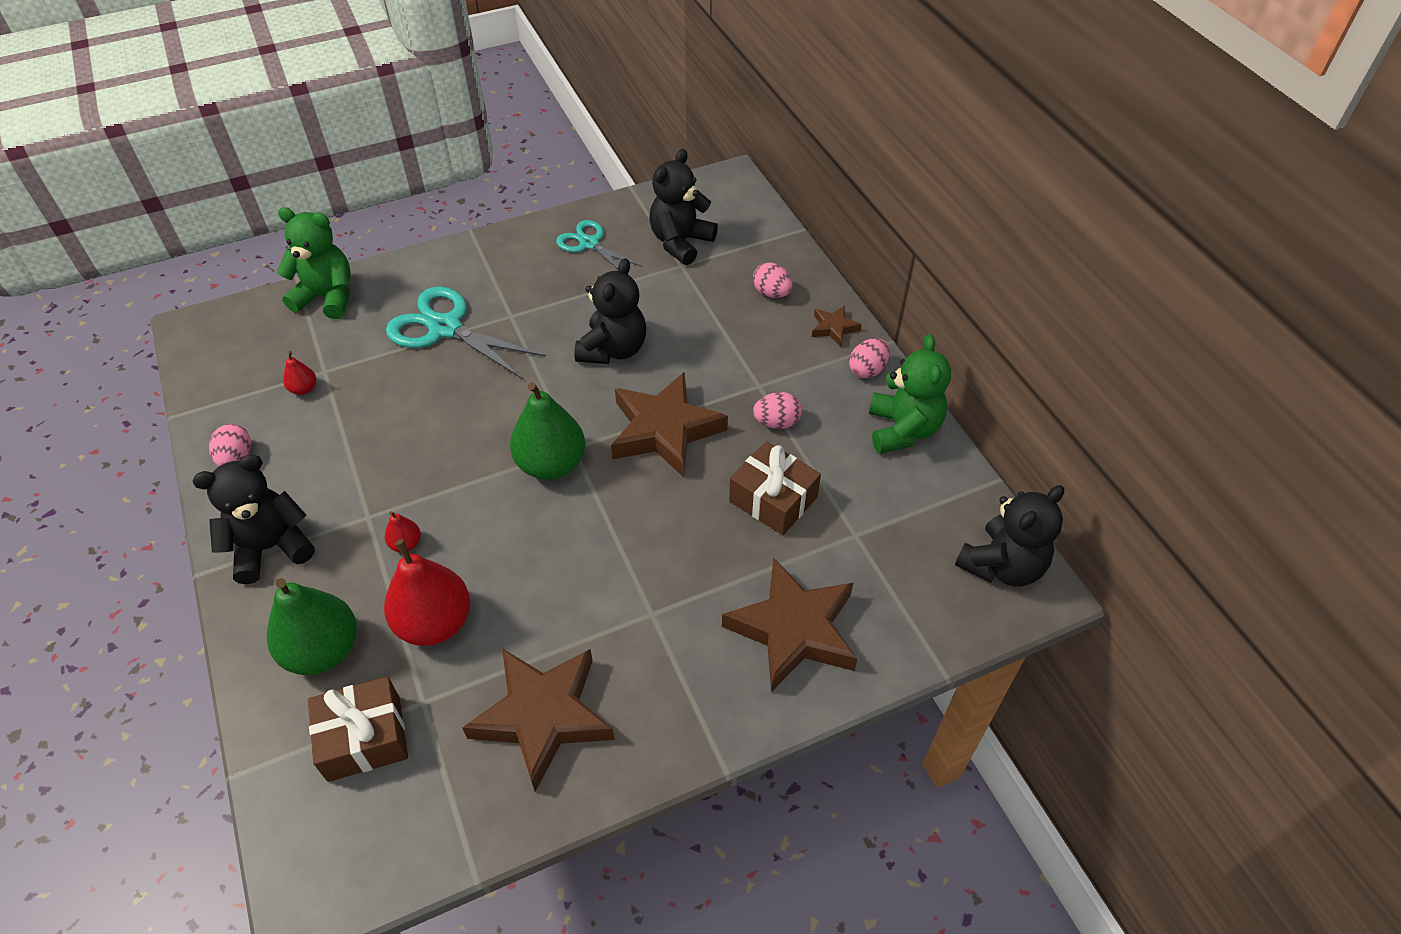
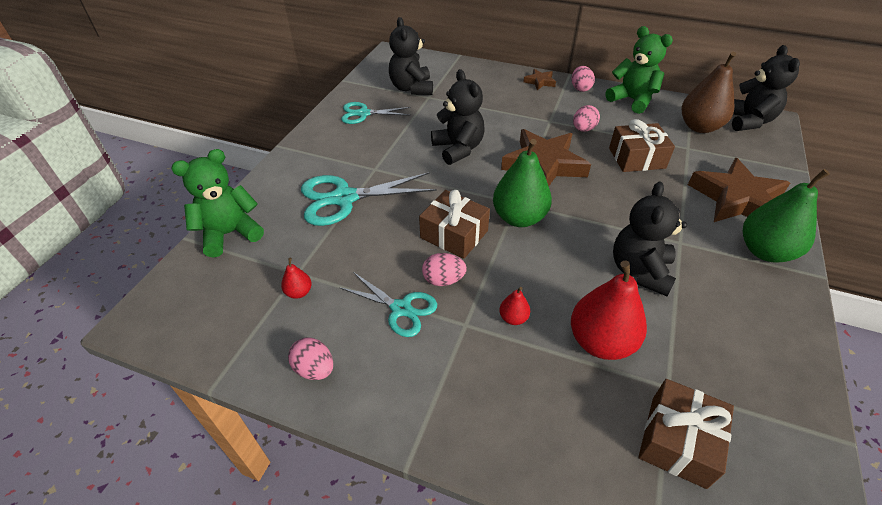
camera: 45 degrees left, 5 degrees down
(271, 547) = (433, 397): black teddy bear -> black teddy bear (639, 271)
(323, 650) = (570, 420): green pear -> green pear (765, 251)
(346, 463) = (401, 308): none -> turquoise scissors
(475, 434) = (454, 234): none -> brown gift
(543, 716) = (727, 332): brown star -> none
(771, 293) = (490, 84): pink egg -> pink egg (443, 280)
(921, 523) = (699, 127): none -> brown pear

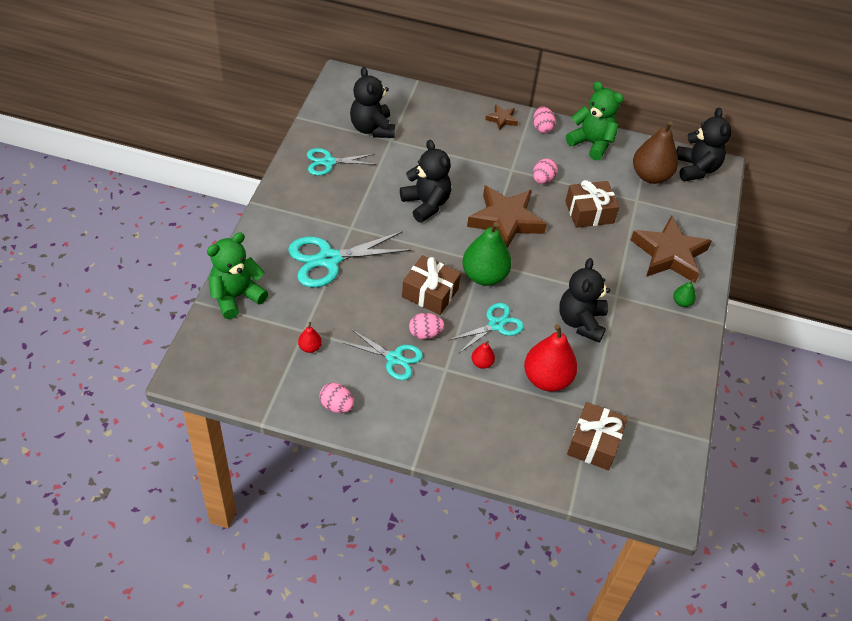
camera: 10 degrees left, 5 degrees up
(532, 272) = (496, 325): none -> turquoise scissors
(765, 251) = (681, 302): green pear -> green pear, size x0.45

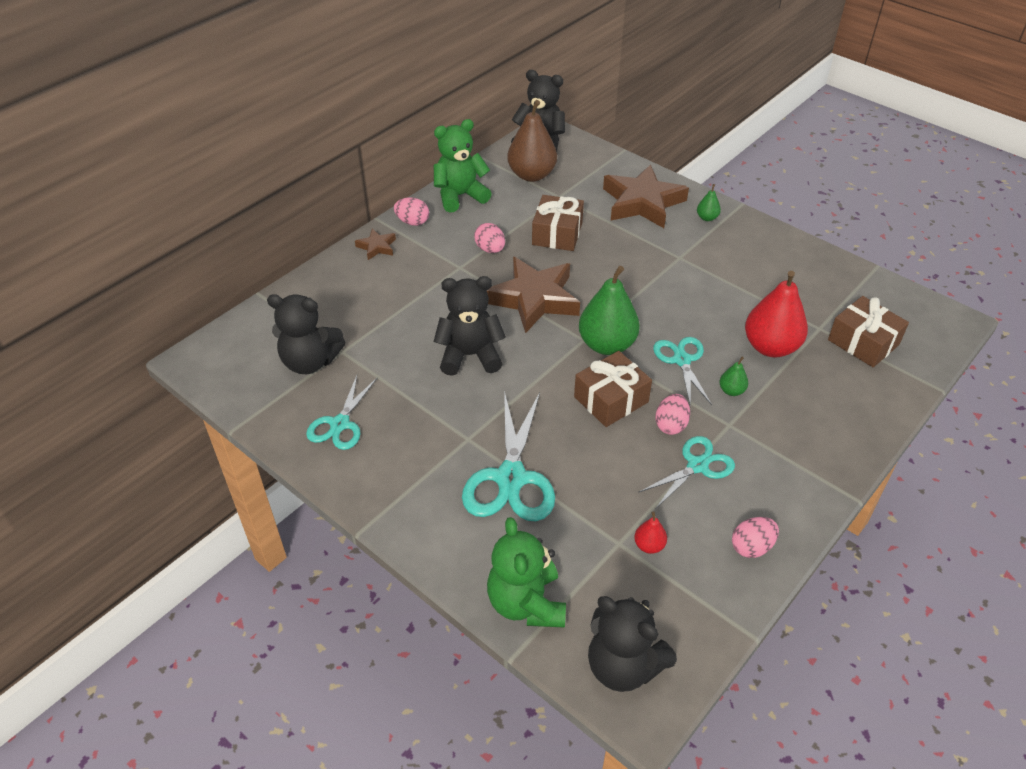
camera: 60 degrees left, 5 degrees down
(482, 363) = (731, 391): red pear -> green pear
(581, 322) = (704, 294): black teddy bear -> black teddy bear (623, 666)

